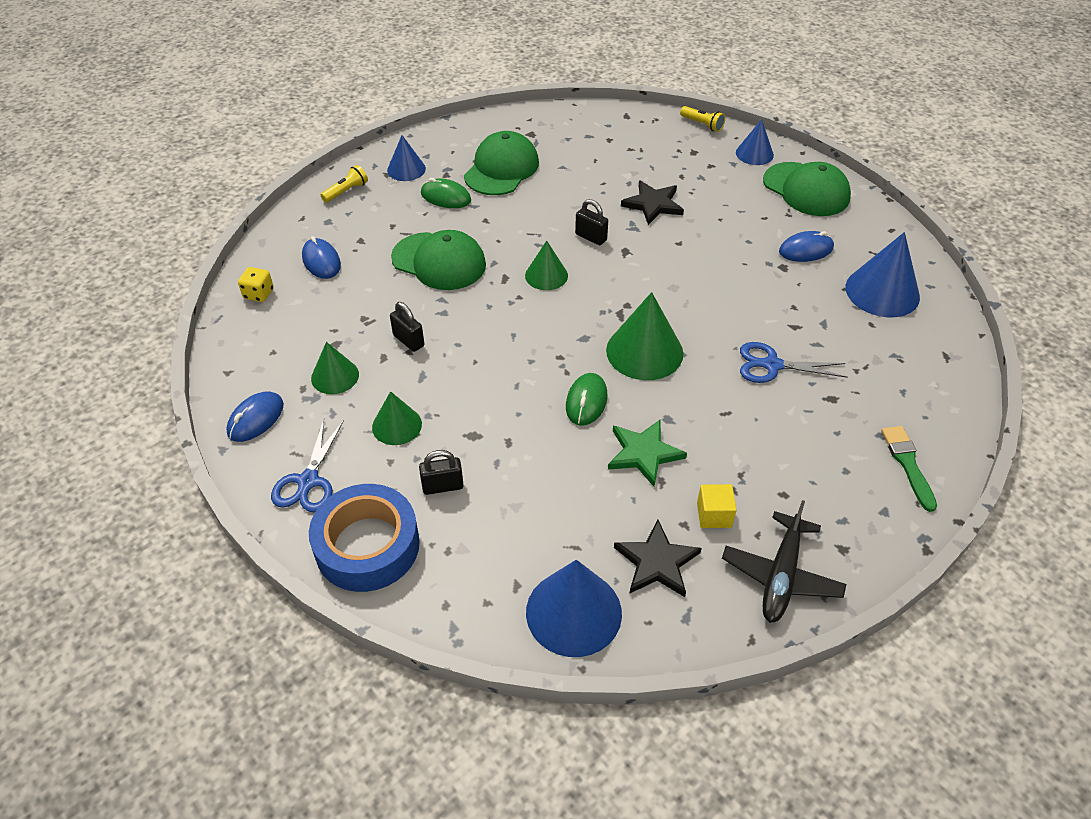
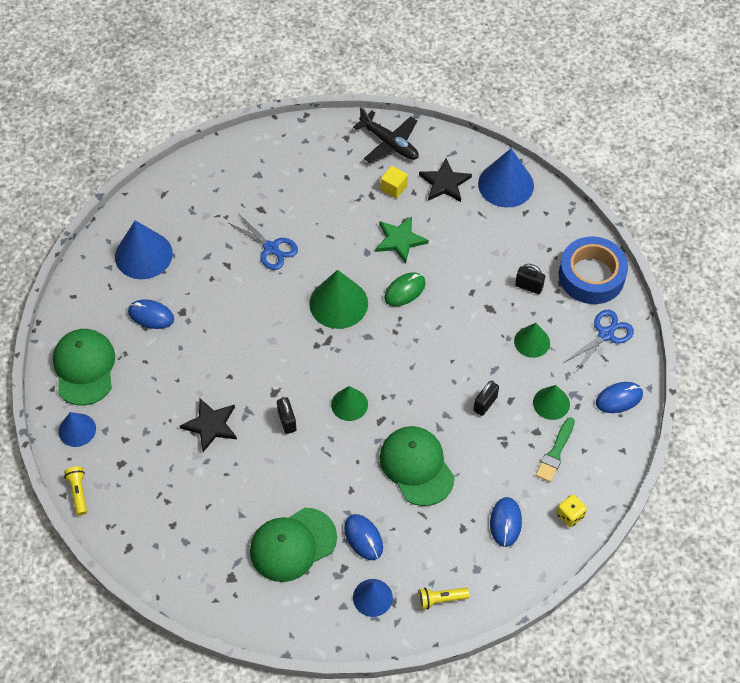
camera: 145 degrees left, 10 degrees up
(408, 340) = (485, 404): black padlock -> black padlock turned 45 degrees clockwise
(446, 197) = (363, 538): green mouse -> blue mouse
(781, 576) = (389, 143): black plane -> black plane turned 75 degrees clockwise
(907, 464) = (264, 154): green brush -> green brush (555, 452)

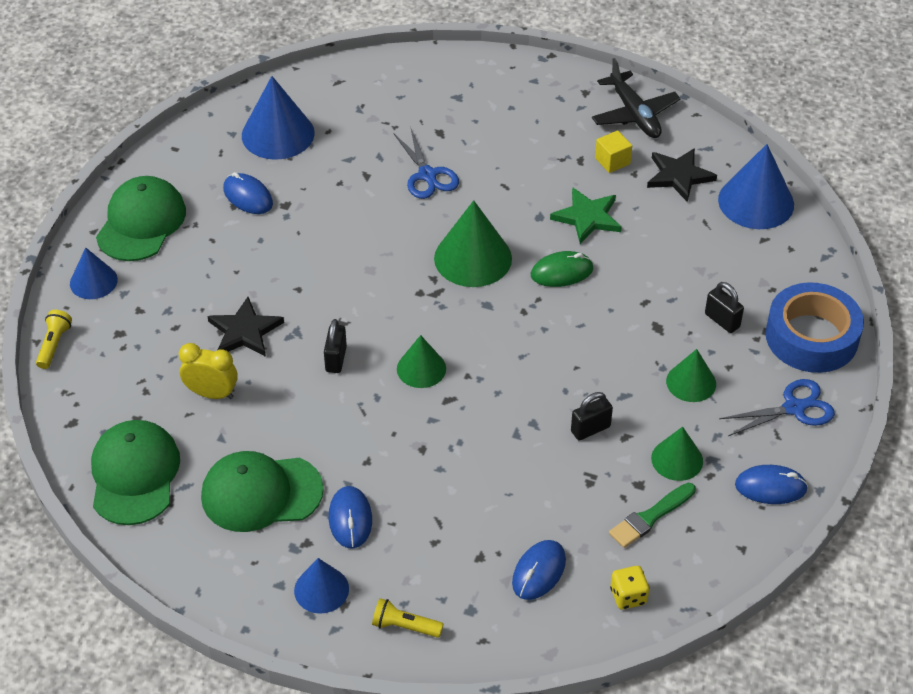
camera: 25 degrees right, 10 degrees down
(215, 483) = (212, 393): none -> yellow clock
(416, 466) = (463, 466): green cap -> green cap (134, 475)

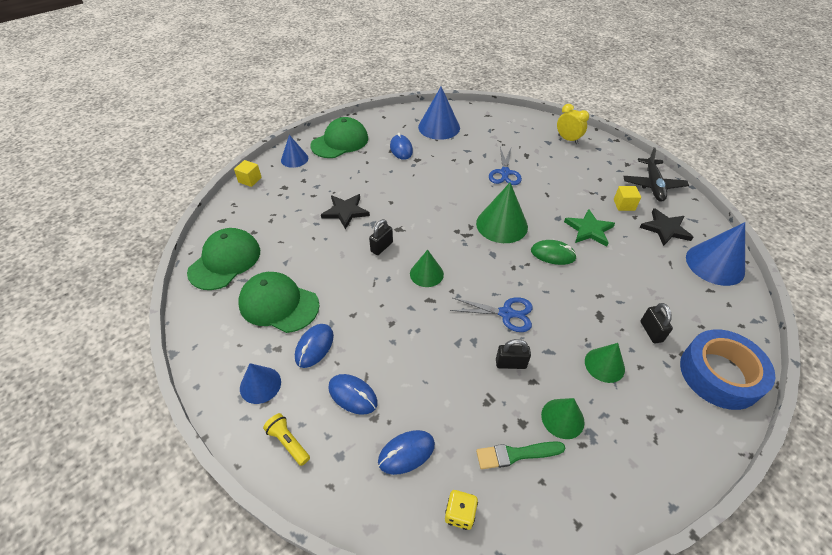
camera: 30 degrees right, 0 degrees up
(54, 345) = (250, 180): yellow flashlight -> yellow cube
(212, 393) = (301, 236): yellow clock -> yellow clock (567, 139)
(770, 487) = (629, 481): blue mouse -> blue mouse (352, 395)
(794, 408) = (680, 424): blue scissors -> blue scissors (506, 313)

